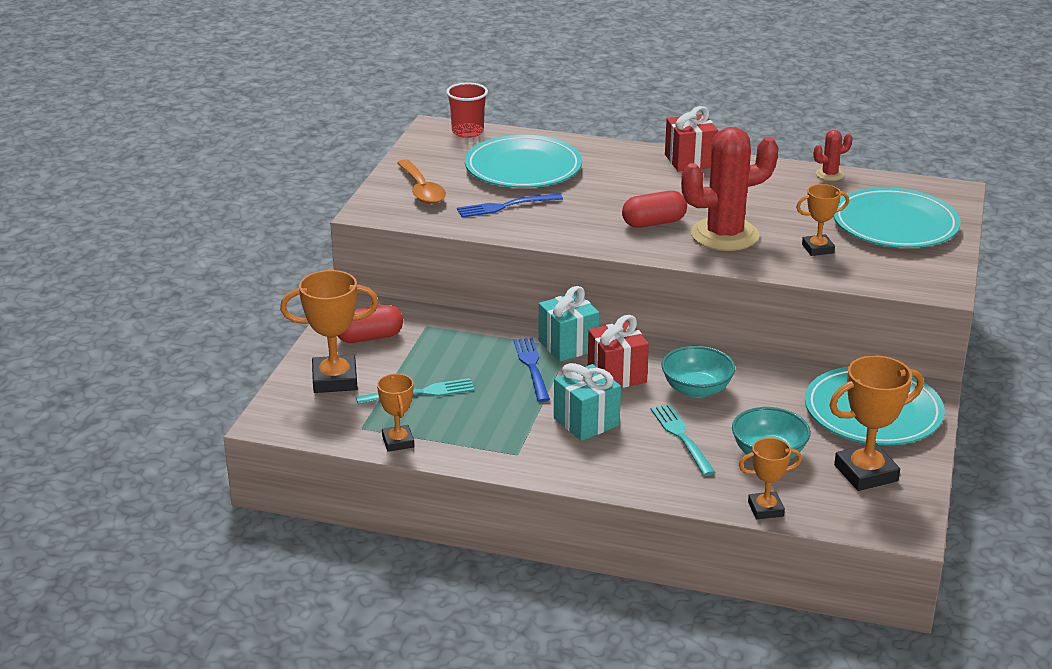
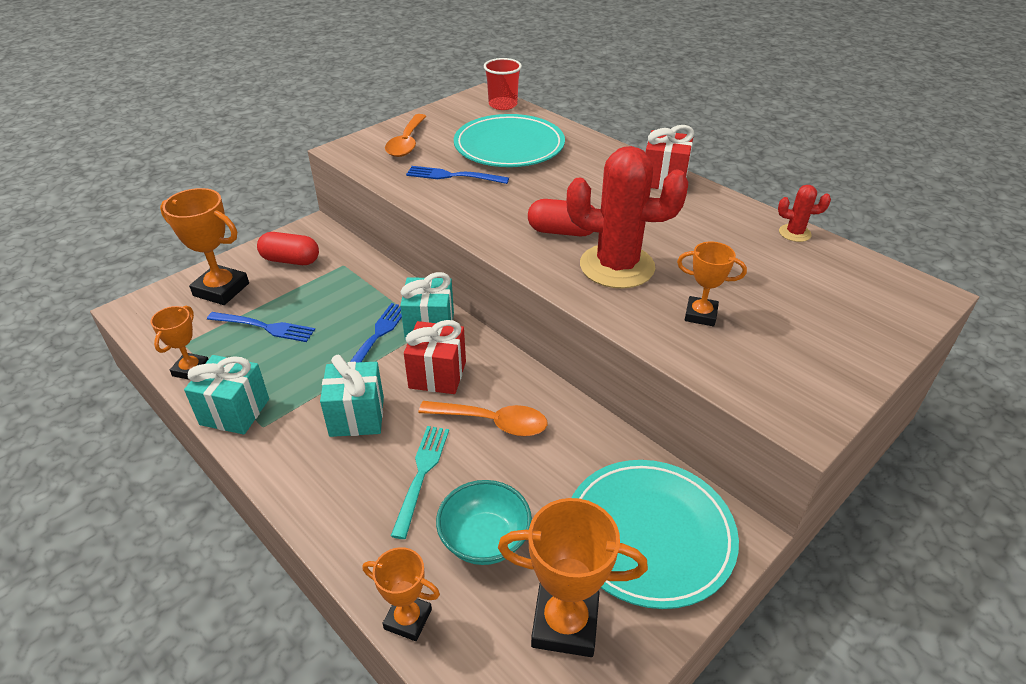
camera: 30 degrees right, 10 degrees up
(420, 392) = (265, 327): turquoise fork -> blue fork
(480, 453) = (235, 411): none -> turquoise gift
(696, 389) = (492, 422): turquoise bowl -> orange spoon
(895, 224) = (818, 314): turquoise plate -> none

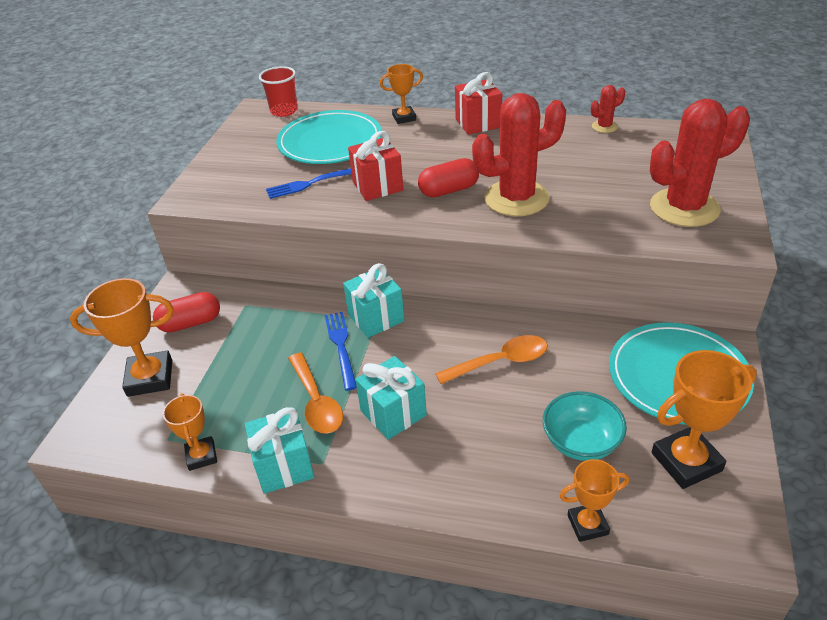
camera: 30 degrees left, 0 degrees up
(265, 327) = (231, 387): blue fork -> none
(407, 143) = (236, 172): orange spoon -> orange spoon (316, 402)
(421, 474) = (489, 426): turquoise fork -> none
(437, 375) = (422, 350): red gift -> red gift (377, 186)
(700, 315) = (607, 206): orange trophy -> orange trophy (404, 118)
(786, 354) = (684, 208): none -> red cactus

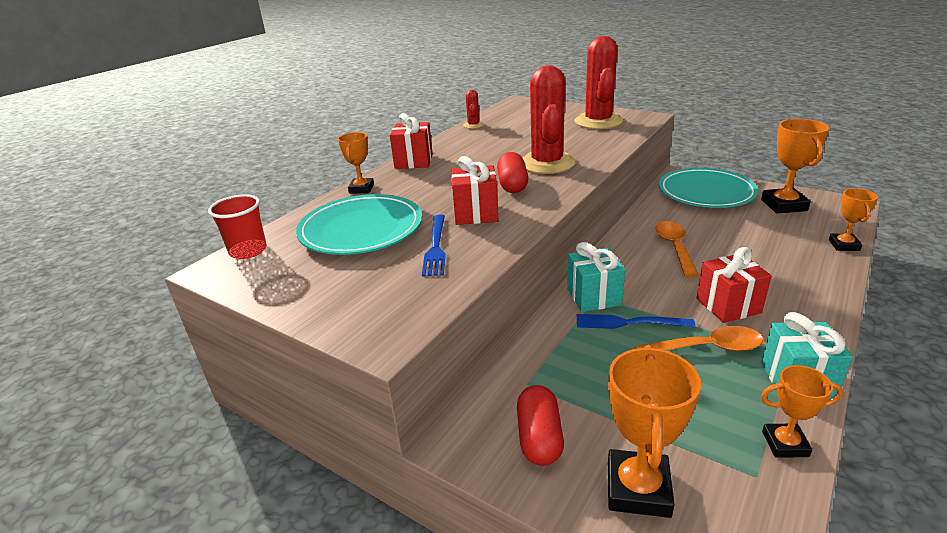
camera: 70 degrees left, 10 degrees down
(393, 413) = (728, 305): turquoise gift -> red gift
(581, 442) = (766, 233): turquoise bowl -> none

